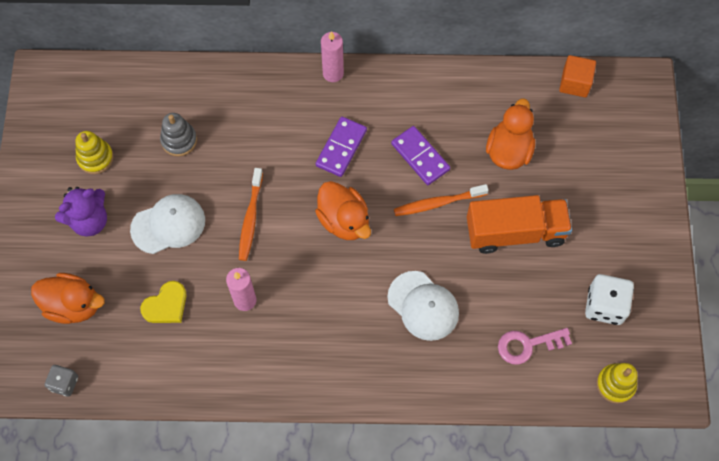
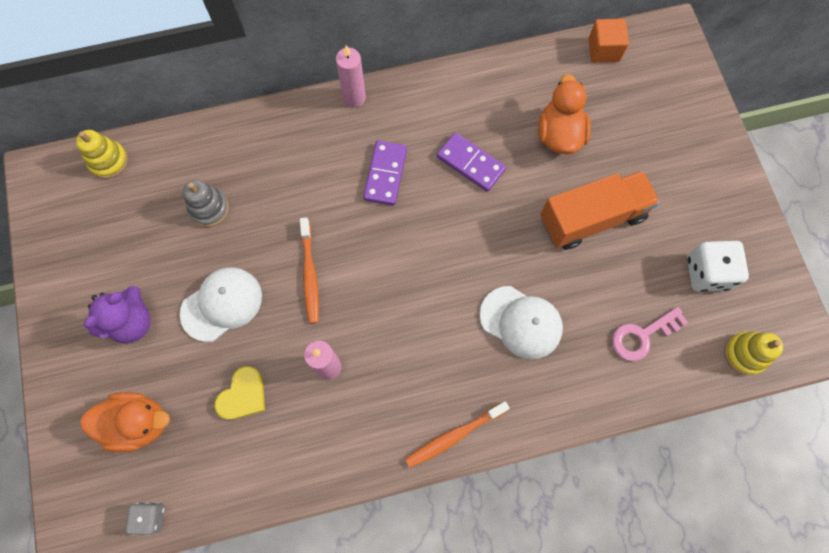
camera: 15 degrees left, 5 degrees up
(95, 158) = (121, 250): yellow stacking toy -> yellow stacking toy (108, 161)
(344, 220) = (410, 251): orange duck -> none
(438, 203) = (503, 208): orange toothbrush -> orange toothbrush (454, 436)

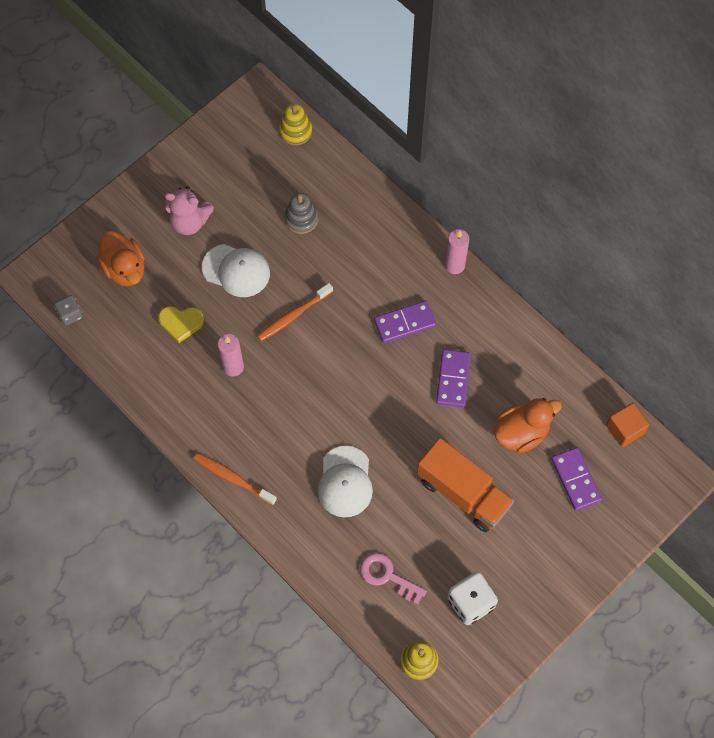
camera: 60 degrees right, 5 degrees down
(132, 322) = (189, 222): purple teddy bear -> pink teddy bear
(630, 115) = (576, 479): none -> purple domino

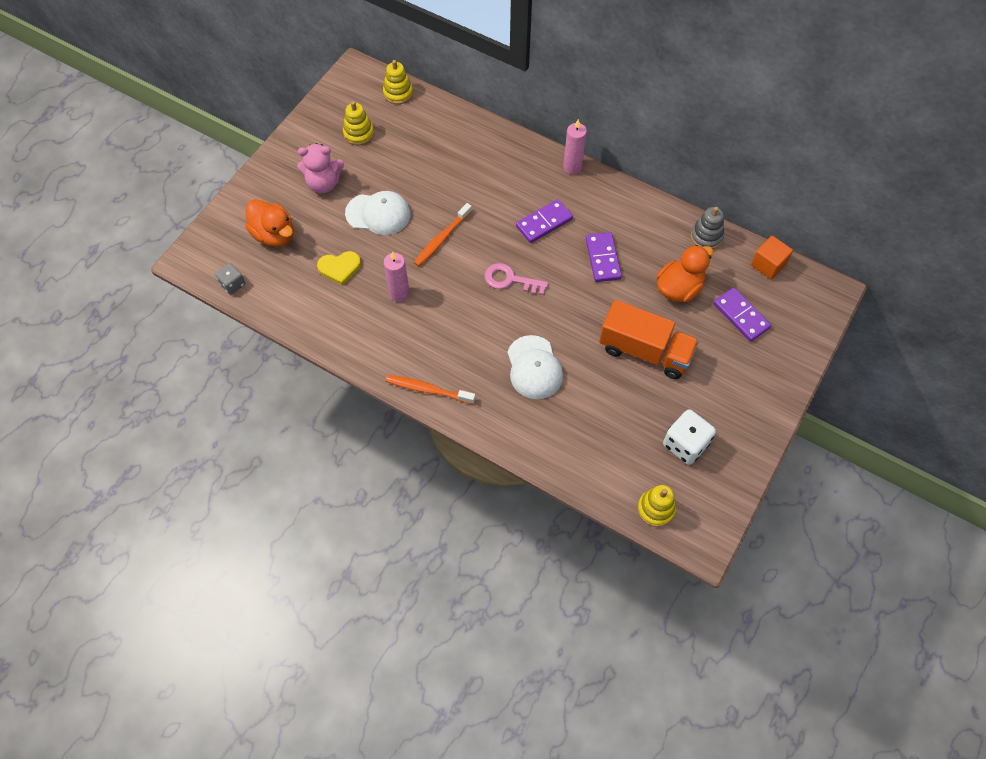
camera: 15 degrees left, 5 degrees down
(241, 171) = (358, 133): none -> yellow stacking toy
(301, 219) = (424, 160): grey stacking toy -> grey stacking toy (706, 236)
(387, 576) = (600, 440): pink key -> pink key (510, 280)

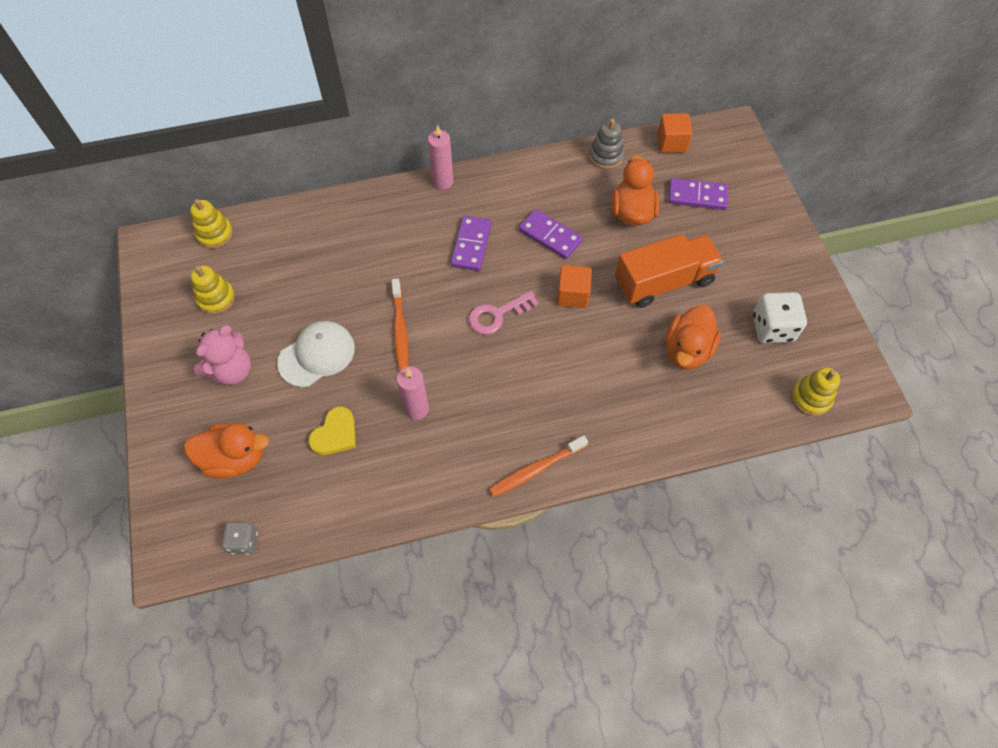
camera: 45 degrees left, 0 degrees up
(534, 367) = (598, 370): white cap -> none
(573, 308) = (572, 295): none -> orange cube
(607, 406) = (687, 350): none -> orange duck

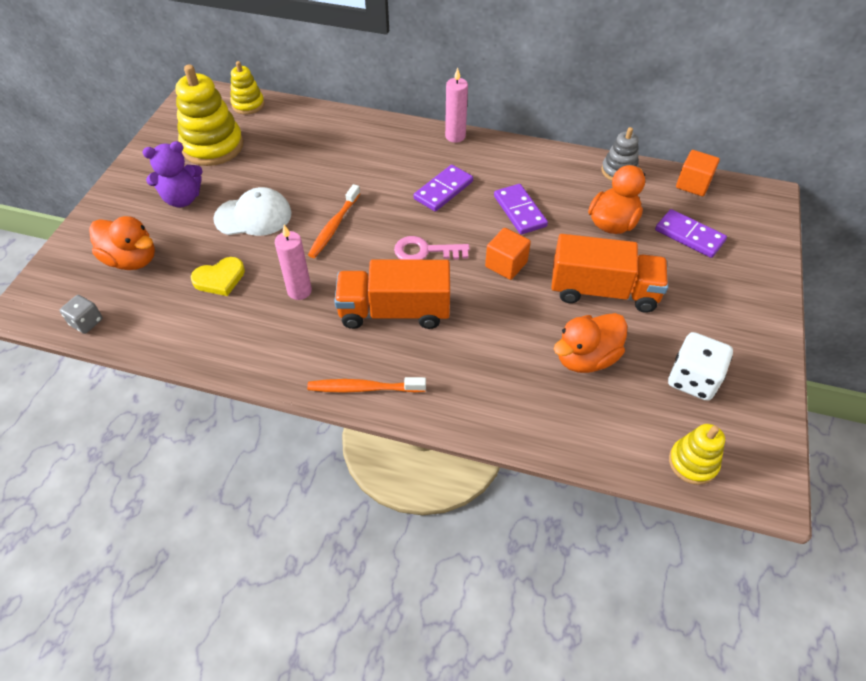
camera: 30 degrees right, 10 degrees down
(216, 298) = (213, 146): yellow stacking toy -> yellow stacking toy, size x1.78
(232, 370) = (182, 199): pink teddy bear -> purple teddy bear
(512, 386) = (394, 311): none -> orange truck

